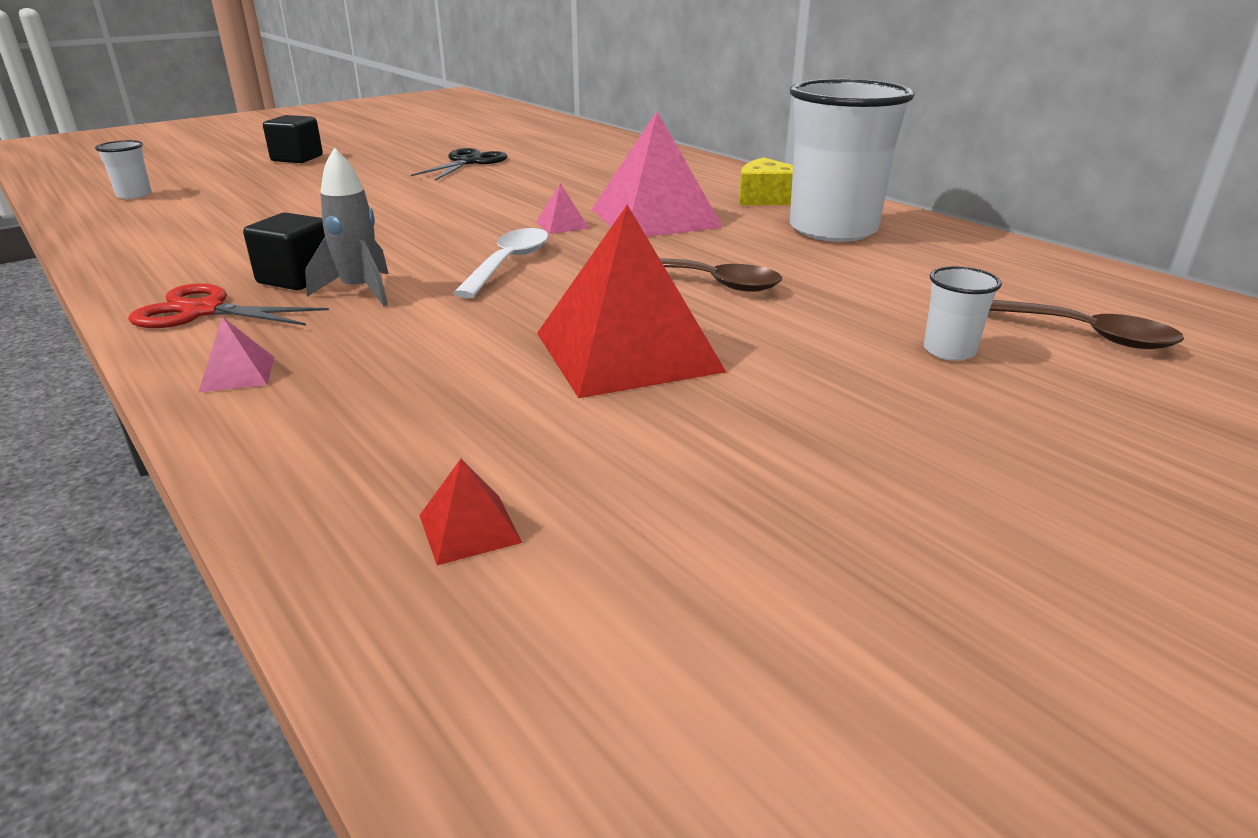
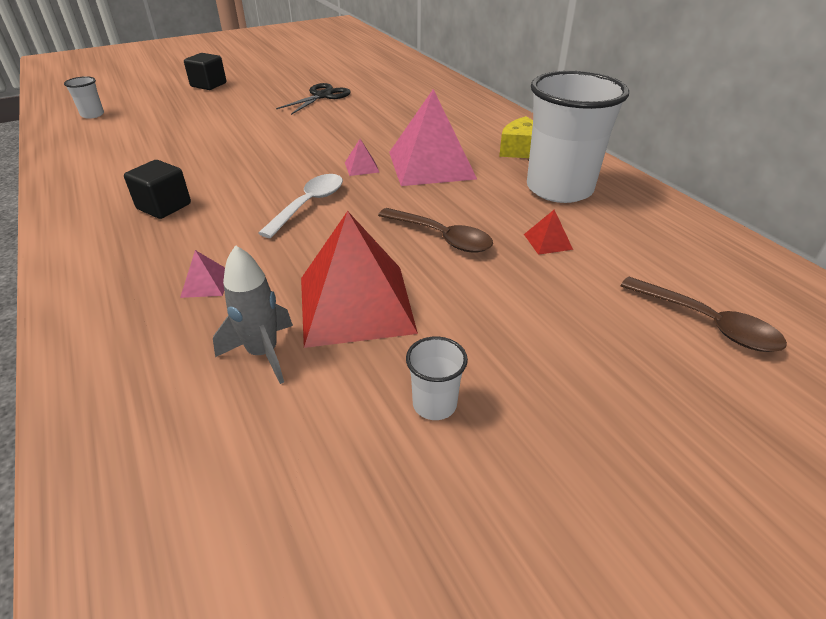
camera: 10 degrees right, 10 degrees up
(203, 311) = (94, 233): red scissors -> none
(237, 374) = (93, 296): pink pyramid -> pink pyramid (205, 283)
(360, 291) = (200, 223): grey rocket -> grey rocket (263, 353)
(469, 528) = (182, 466): red pyramid -> red pyramid (548, 241)
(949, 351) = (594, 331): white cup -> white cup (434, 404)

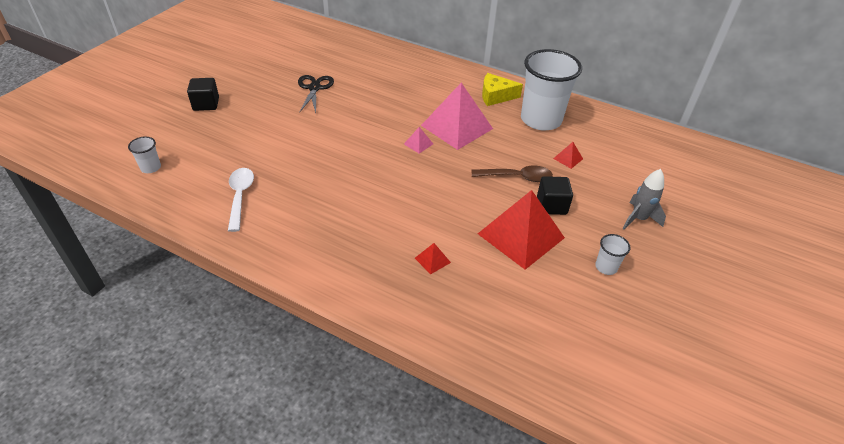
camera: 35 degrees left, 5 degrees up
(164, 206) = (334, 223): black cube -> black cube (551, 205)
(205, 283) = (432, 260): pink pyramid -> red pyramid
(263, 353) = (510, 281): grey rocket -> grey rocket (638, 219)
(309, 204) = (422, 184): white spoon -> white spoon (240, 196)
(707, 323) = (667, 177): brown spoon -> none

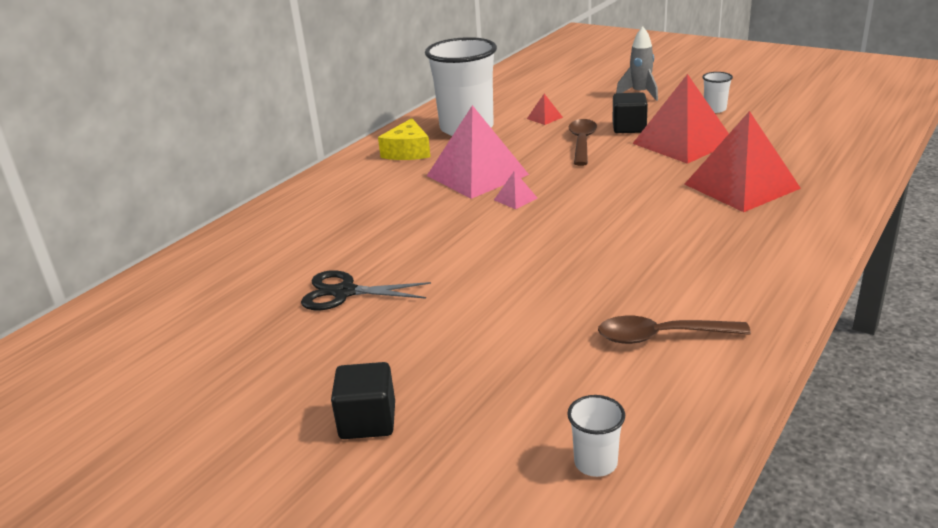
camera: 80 degrees left, 15 degrees down
(240, 196) = (661, 336): white spoon -> brown spoon
(432, 260) = (741, 186): red pyramid -> red pyramid, size x2.49

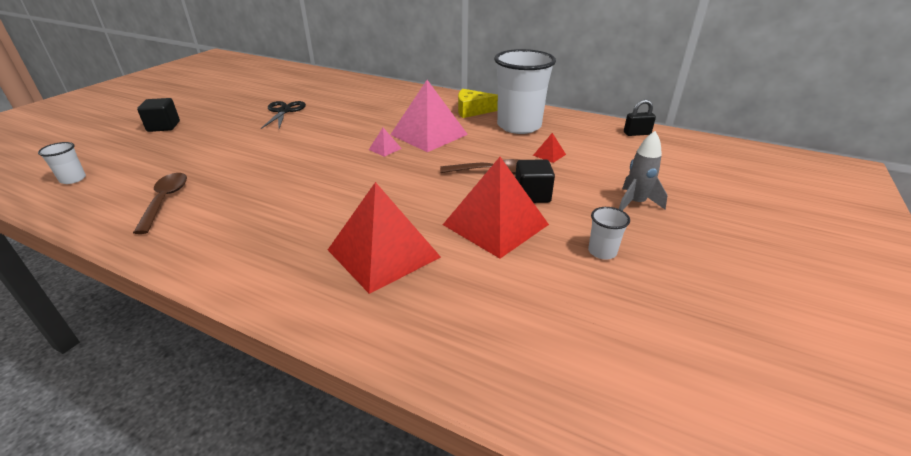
camera: 80 degrees right, 5 degrees up
(502, 82) = (637, 133): none -> black padlock

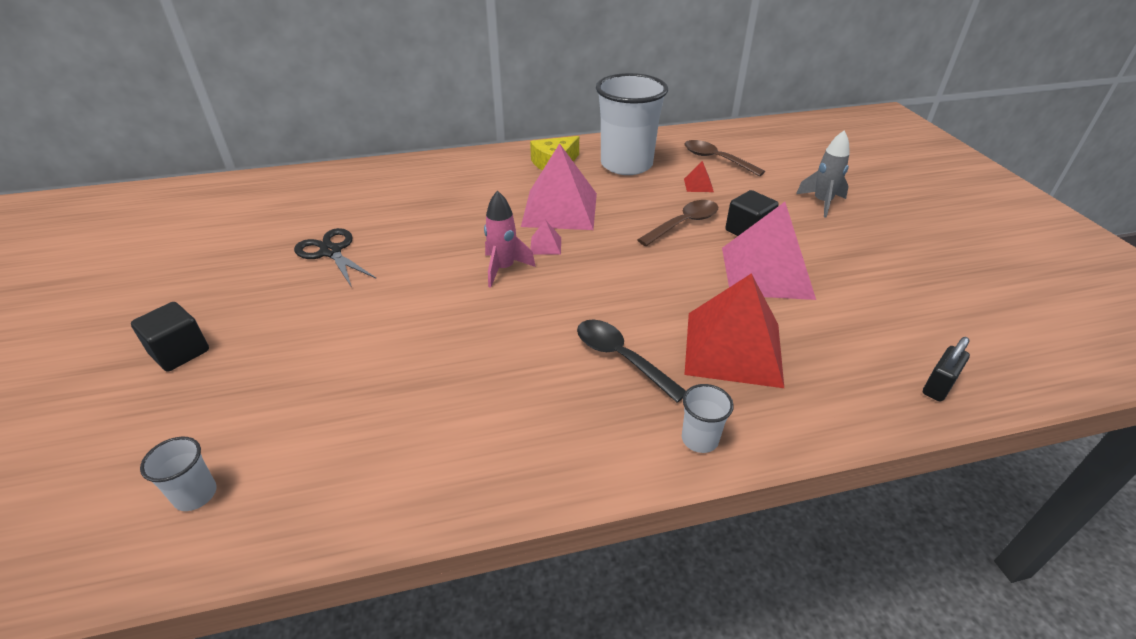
camera: 40 degrees left, 5 degrees up
(165, 201) = (410, 435): brown spoon -> brown spoon (716, 159)
(312, 222) = (621, 358): none -> black spoon
(342, 150) = (503, 269): none -> pink rocket
(495, 224) = (766, 272): red pyramid -> pink pyramid
(602, 252) = (863, 255): white cup -> white cup (699, 439)
(637, 133) = (728, 135): black padlock -> black padlock (938, 386)

